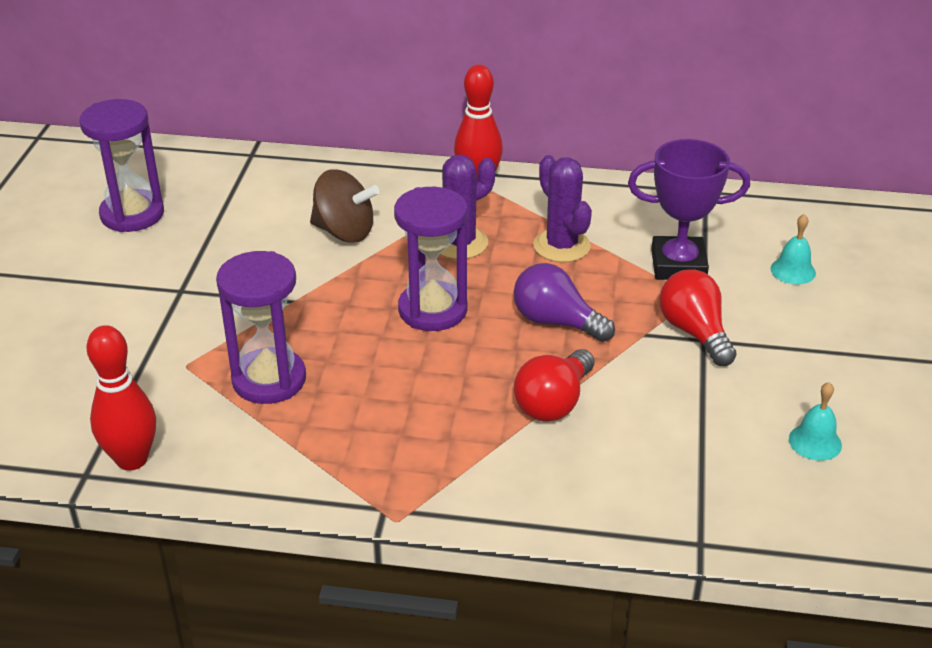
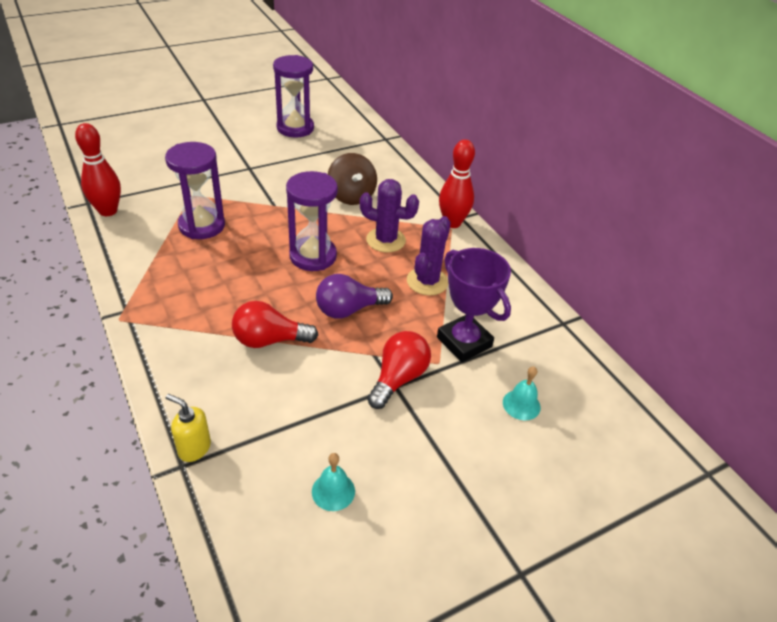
camera: 50 degrees right, 5 degrees up
(556, 322) = (348, 310): purple light bulb -> purple light bulb turned 105 degrees counterclockwise
(681, 524) = (194, 448): none -> yellow soap dispenser

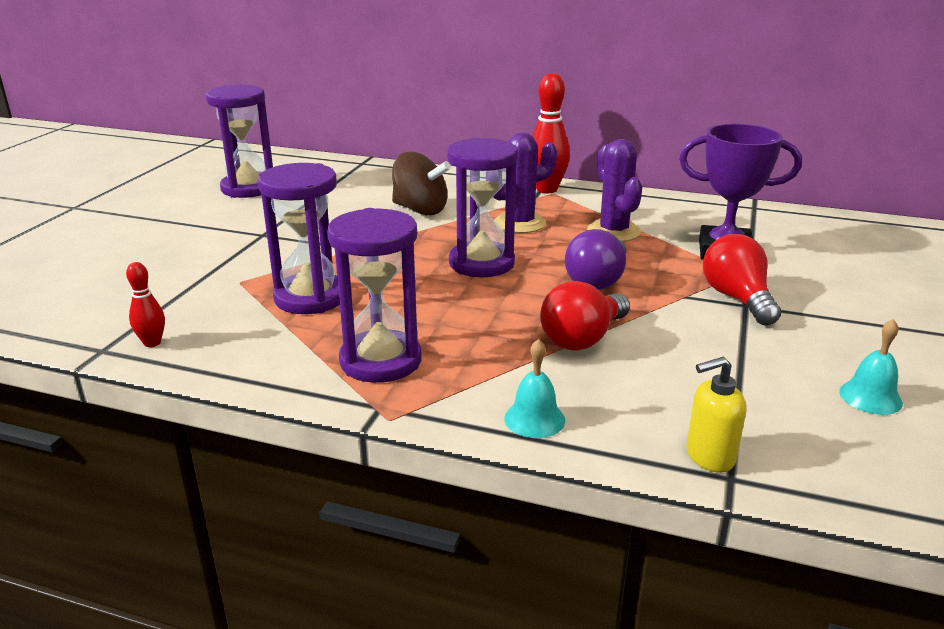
camera: 40 degrees left, 15 degrees down
(108, 211) = (152, 343): red bowling pin -> red bowling pin, size x0.53
(166, 285) = (380, 361): none -> purple hourglass
(521, 404) = (840, 263): turquoise bell -> turquoise bell (534, 419)

